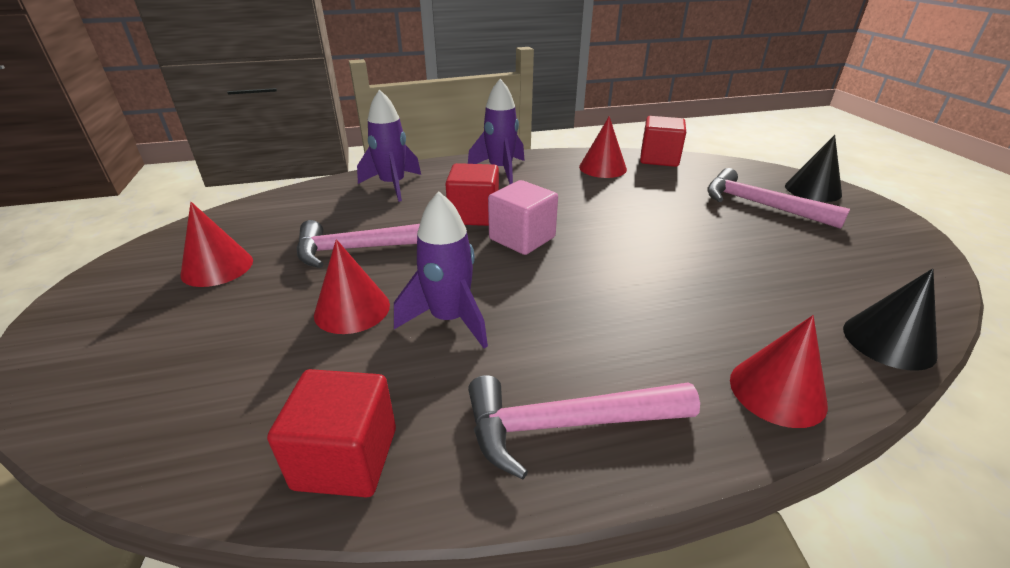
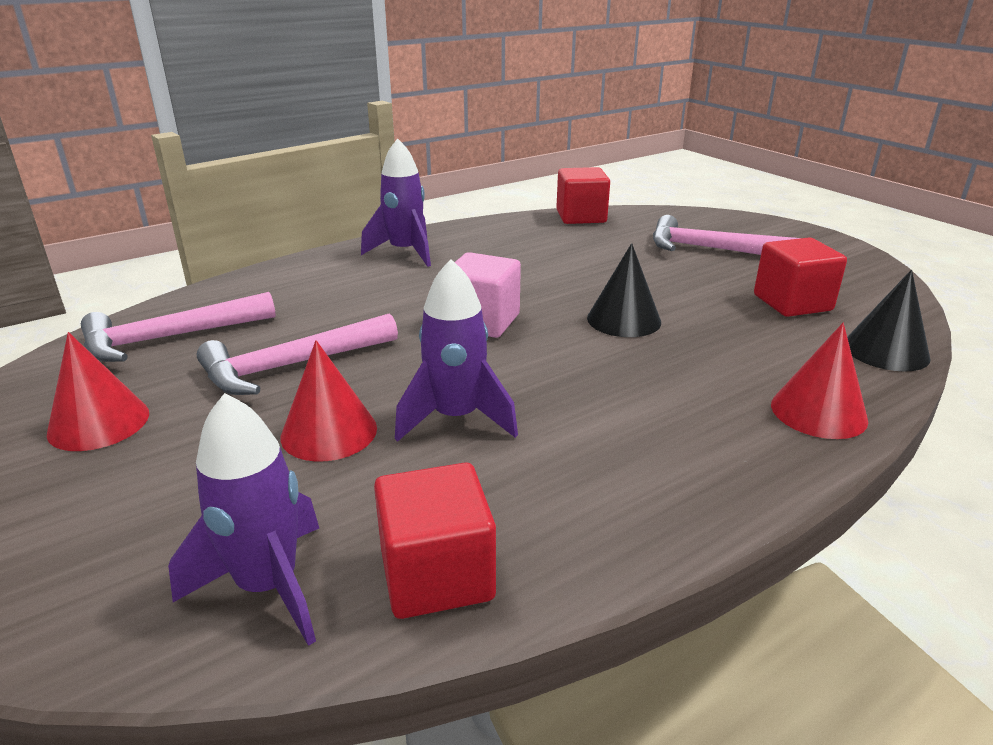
camera: 20 degrees left, 5 degrees down
(393, 185) = (277, 289): purple rocket -> purple rocket (268, 586)
(474, 215) = (407, 306): red cube -> red cube (792, 303)
(566, 424) = (647, 485): pink hammer -> pink hammer (170, 337)
(602, 168) = (525, 234): red cone -> none
(813, 190) = (751, 228): black cone -> black cone (624, 320)

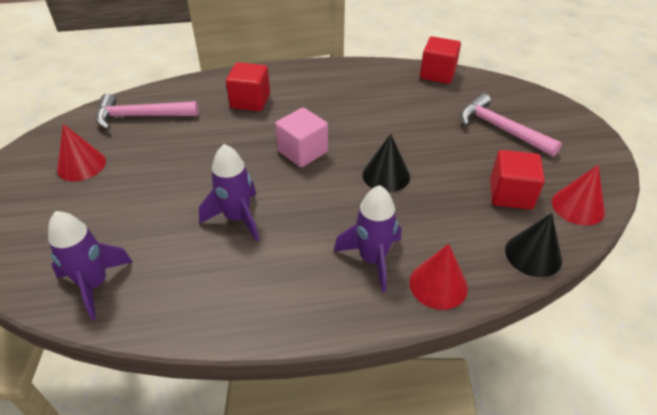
camera: 25 degrees right, 15 degrees up
(292, 365) = (184, 154): pink hammer -> none
(329, 432) = (173, 206): red cone -> red cone (578, 206)
(405, 252) = (301, 80): purple rocket -> purple rocket (372, 259)
(436, 575) = (163, 307): red cube -> red cube (250, 101)

